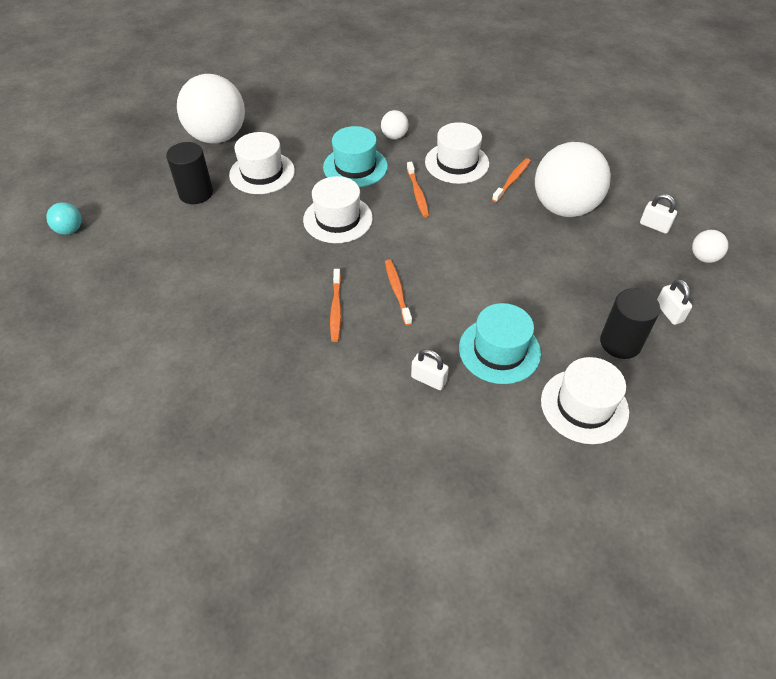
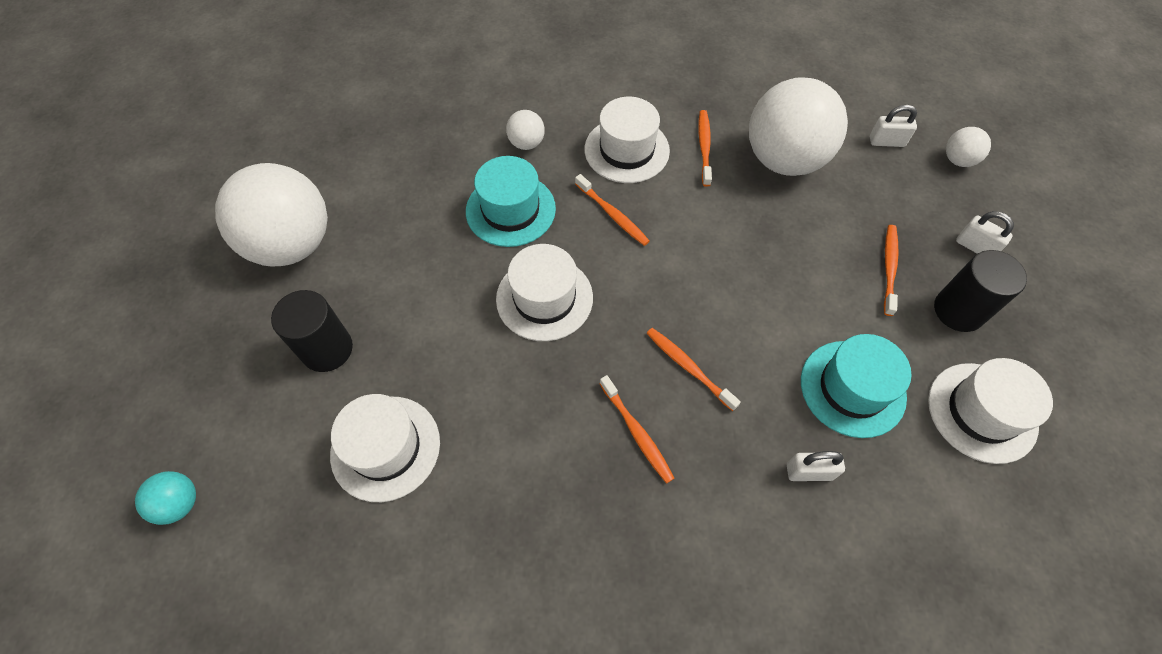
camera: 30 degrees left, 10 degrees up
(262, 173) = (396, 274): white hat -> white hat (385, 448)
(588, 298) = (889, 268): none -> orange toothbrush

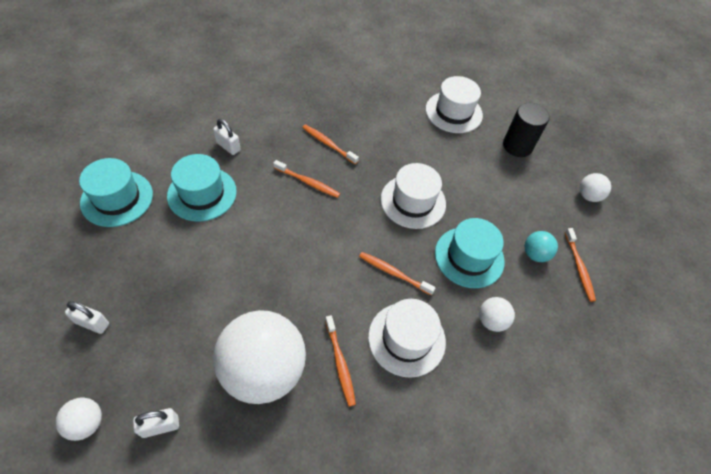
camera: 155 degrees right, 5 degrees down
(180, 503) = (527, 76): turquoise ball -> turquoise ball (535, 254)
(292, 244) = (588, 196): white ball -> white ball, size x0.43
(809, 472) = (228, 146): white padlock -> white padlock turned 60 degrees clockwise
(889, 268) = (170, 284): orange toothbrush -> orange toothbrush (579, 267)
(958, 310) = (119, 263): black cylinder -> none
(982, 412) = (117, 198): white hat -> turquoise hat

